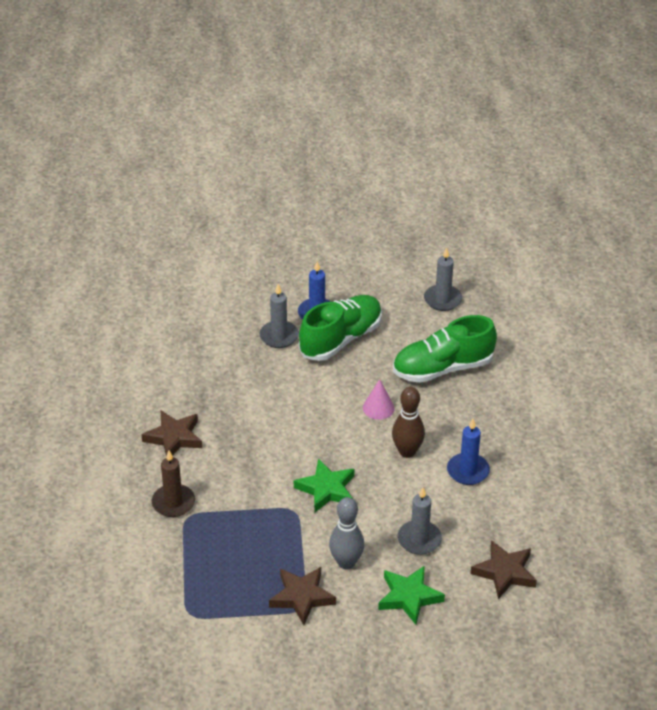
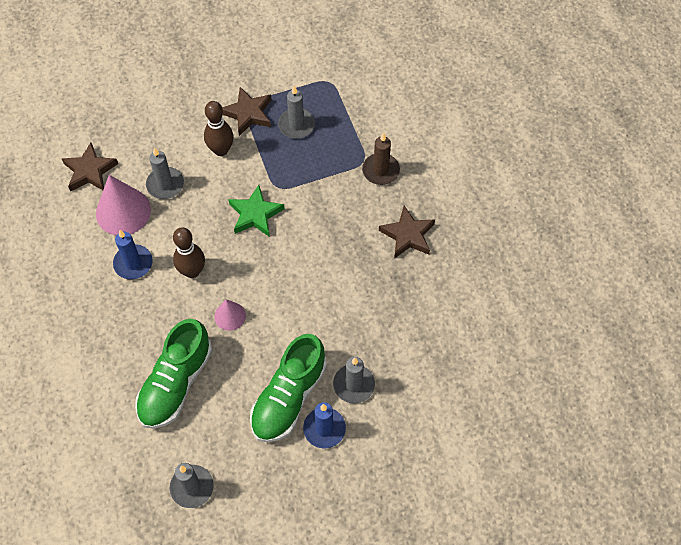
camera: 165 degrees right, 20 degrees up
(249, 571) = (296, 125): none -> grey candle
(346, 562) = (221, 150): grey bowling pin -> brown bowling pin
(409, 597) = (164, 132): green star -> none
(442, 368) = (176, 383): green shoe -> green shoe turned 150 degrees clockwise
(471, 522) = (123, 211): none -> pink cone

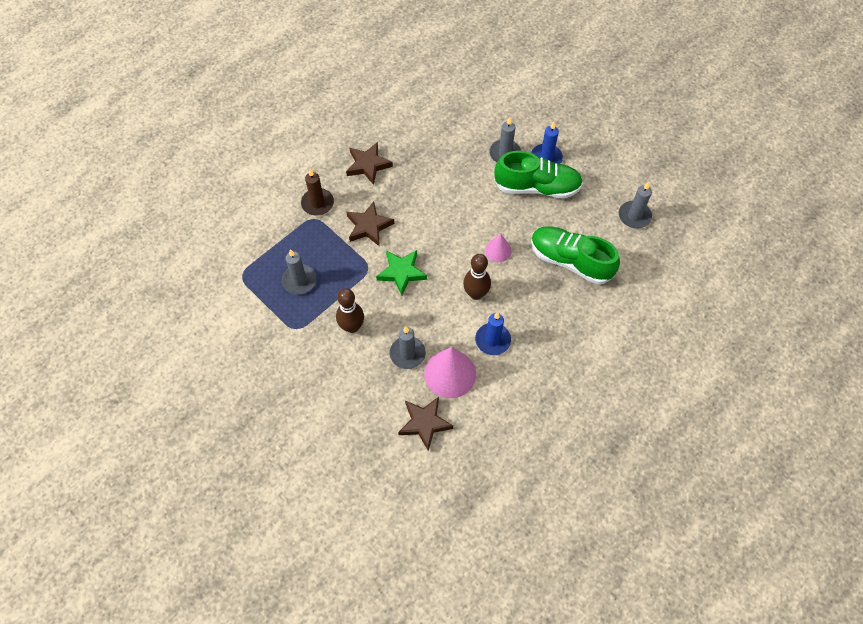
camera: 115 degrees left, 0 degrees up
(176, 383) = (570, 261): green shoe -> green shoe turned 150 degrees counterclockwise
(248, 113) = (304, 323): brown star -> brown star (369, 226)

